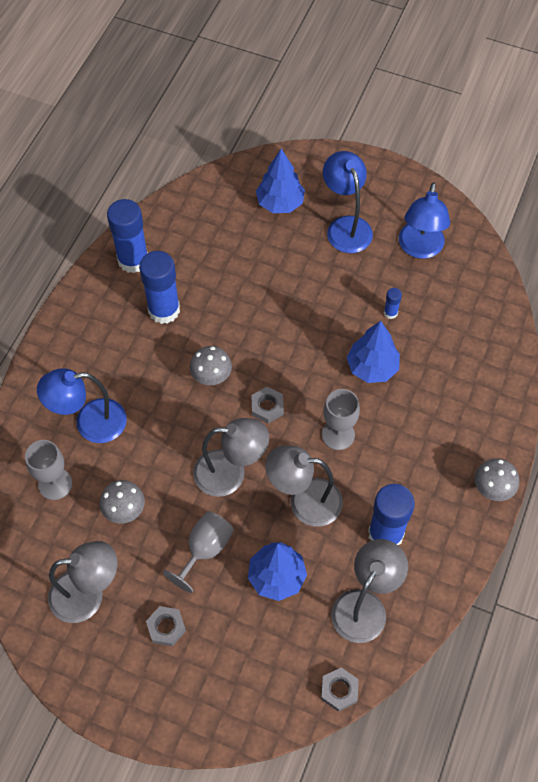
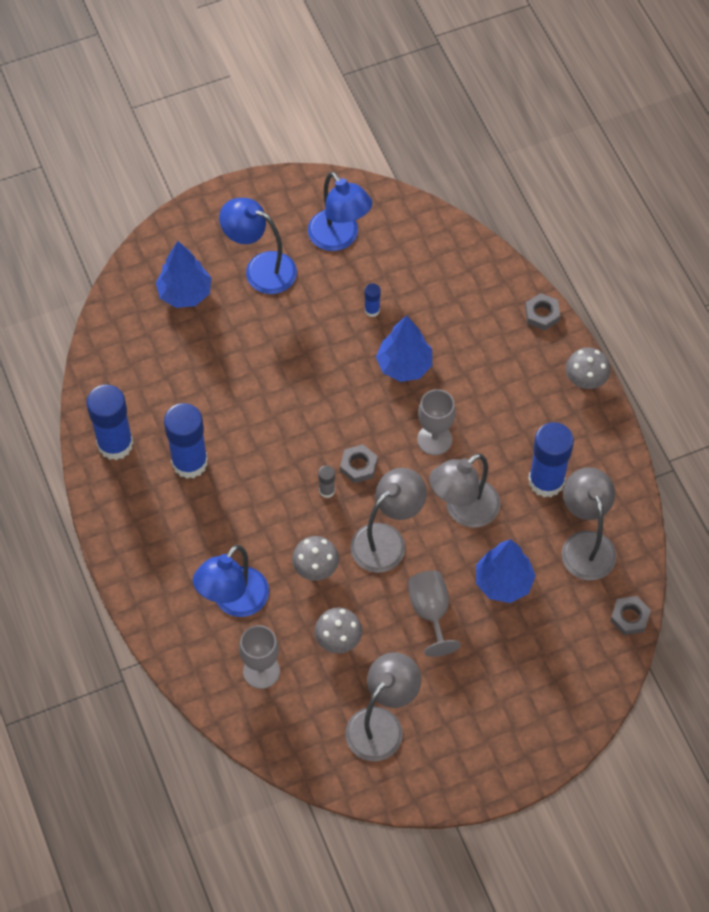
camera: 45 degrees left, 0 degrees up
(166, 627) = (465, 691): grey nut -> grey nut (542, 314)
(211, 377) = (289, 481): grey mushroom -> grey mushroom (316, 569)
(228, 405) = (327, 491): none -> grey glue stick

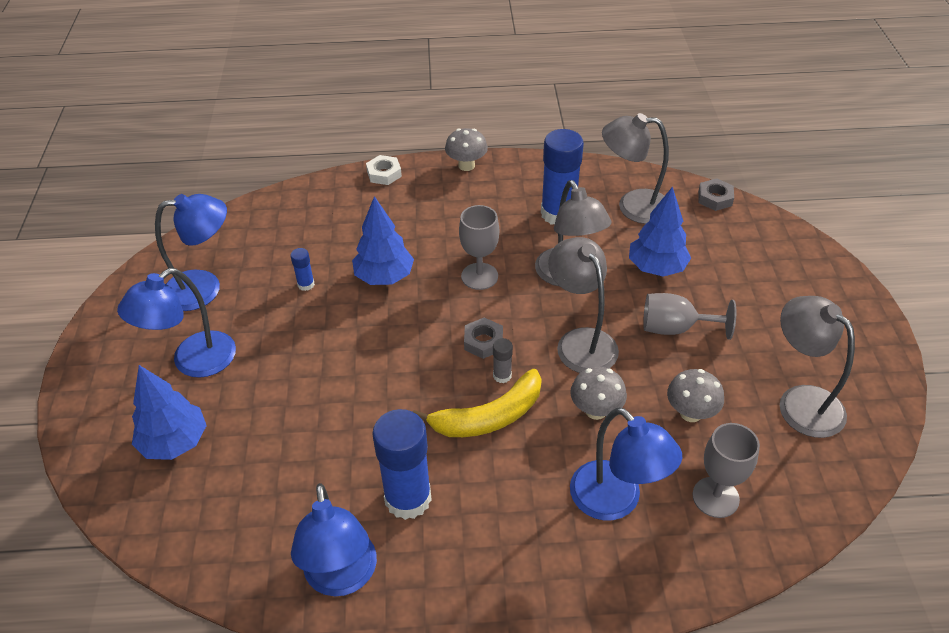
camera: 70 degrees left, 15 degrees down
(115, 444) = (342, 578): blue glue stick -> blue lamp
(282, 493) = (489, 416): none -> yellow banana
(542, 314) = (384, 174): grey nut -> white nut

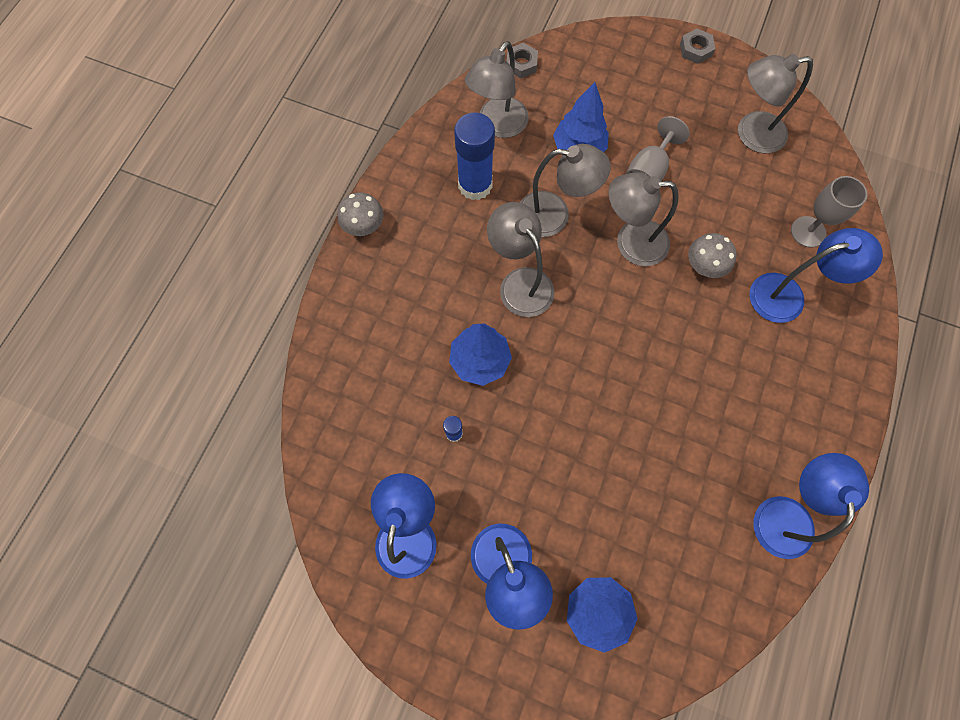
camera: 65 degrees left, 25 degrees up
(342, 578) = (784, 513): blue lamp -> blue lamp turned 90 degrees counterclockwise
(384, 174) = (332, 304): white nut -> none
(408, 498) = (731, 437): blue glue stick -> none
(479, 276) = (520, 282): grey goblet -> grey lamp
(483, 342) = (597, 313): grey nut -> grey nut (695, 49)
(489, 416) = (677, 344): yellow banana -> none
(502, 376) = (640, 316): grey glue stick -> none
(690, 413) = (732, 206): grey mushroom -> none

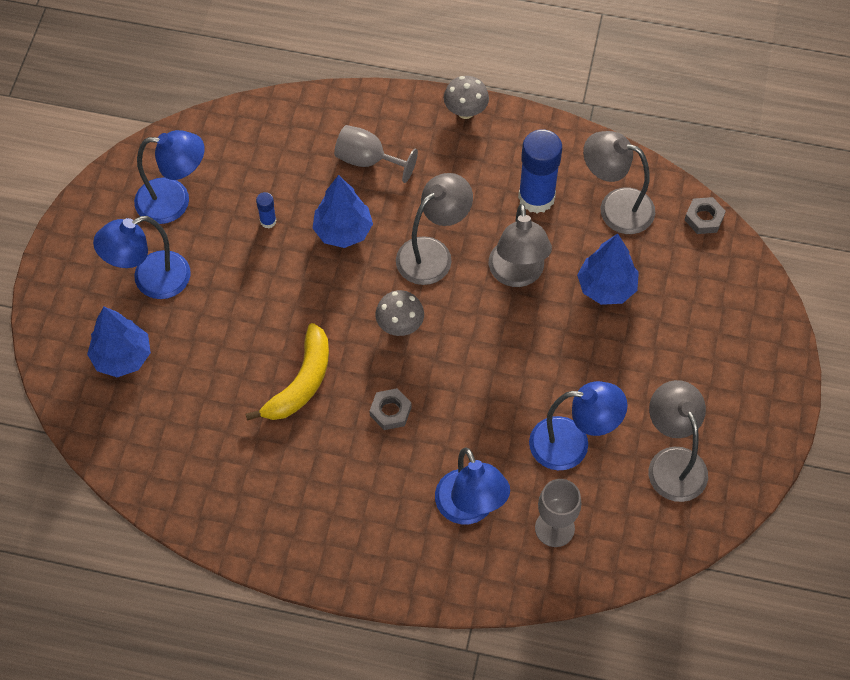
camera: 80 degrees right, 10 degrees down
(630, 242) = (501, 349): grey lamp -> none
(646, 425) = (301, 382): none -> yellow banana
(648, 171) = (593, 359): grey goblet -> grey goblet (367, 160)
(695, 49) = (779, 395): grey nut -> grey nut (390, 411)
(703, 267) = (487, 422): grey mushroom -> grey mushroom (400, 326)
(784, 513) = (231, 512): blue lamp -> blue lamp (572, 444)

